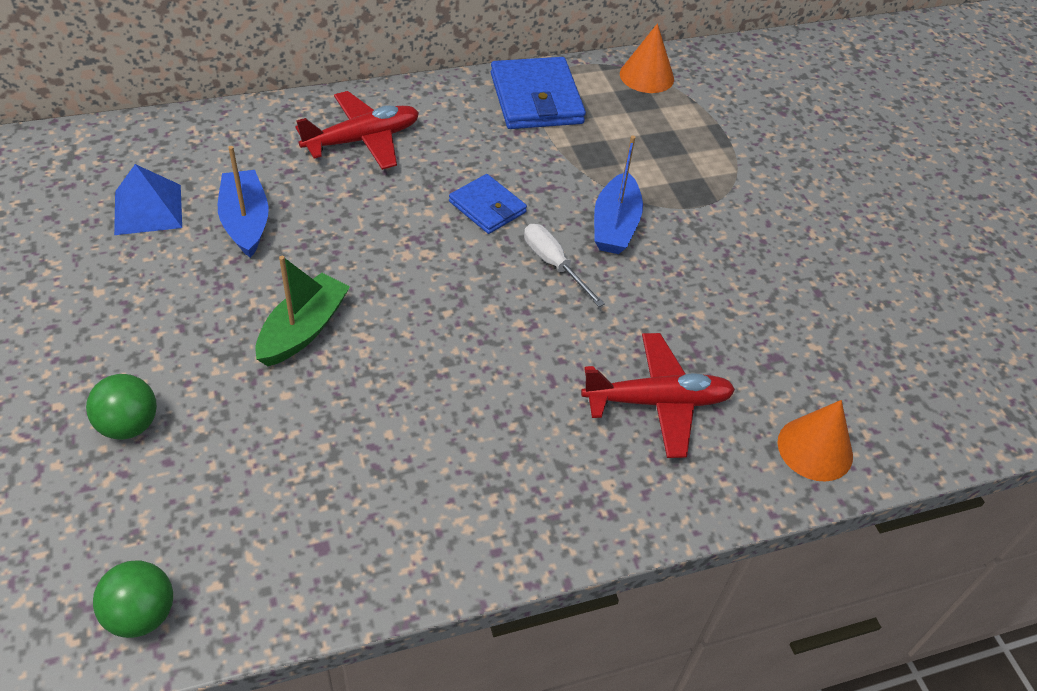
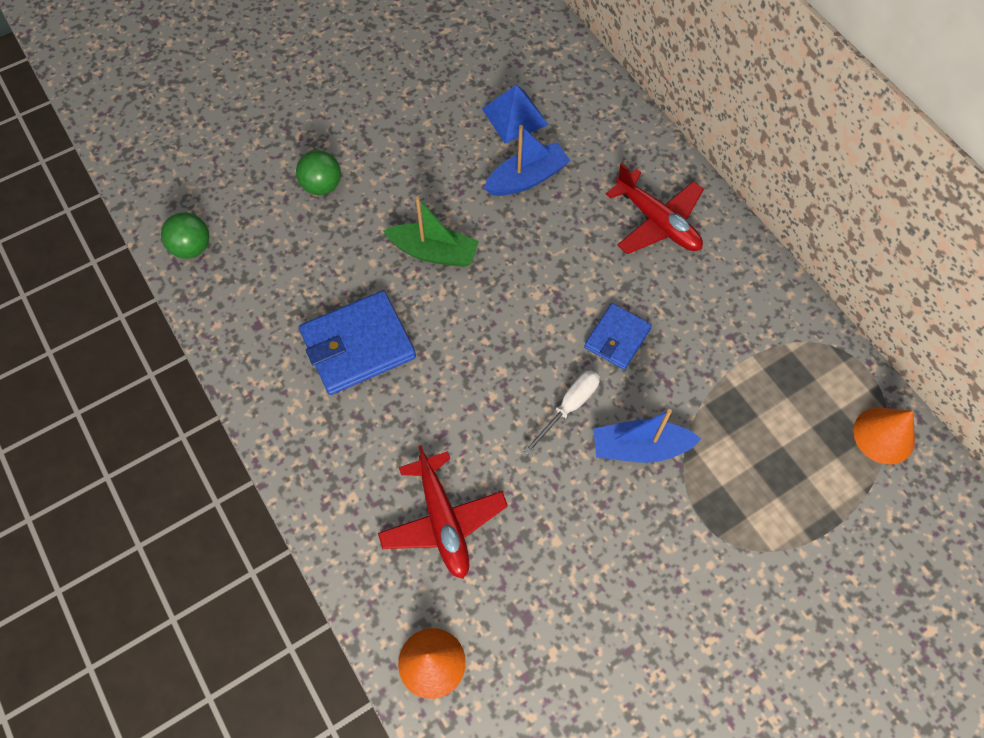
camera: 80 degrees right, 15 degrees up
(536, 98) = (787, 341): blue wallet -> blue wallet (358, 345)

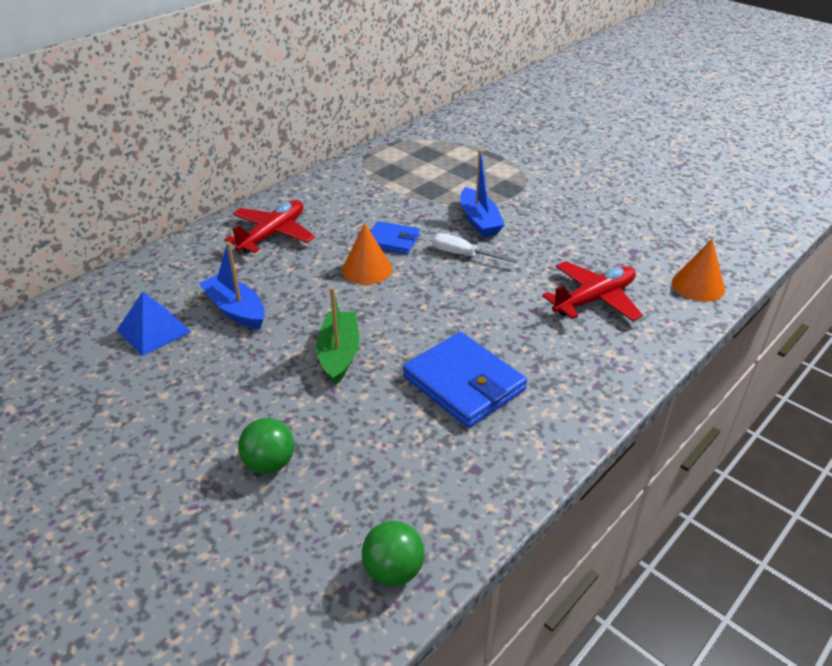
camera: 105 degrees left, 25 degrees down
(884, 435) = (421, 140): orange cone -> orange cone (367, 269)

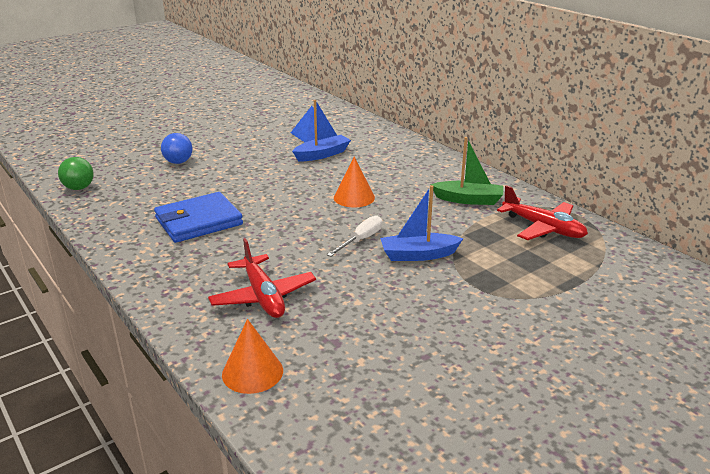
camera: 100 degrees right, 10 degrees down
(269, 463) = (178, 162): green ball -> blue ball
(272, 234) = (414, 166): red plane -> red plane (543, 228)
(339, 354) = (257, 183): green boat -> green boat (468, 200)
(392, 240) = (393, 210): blue wallet -> none

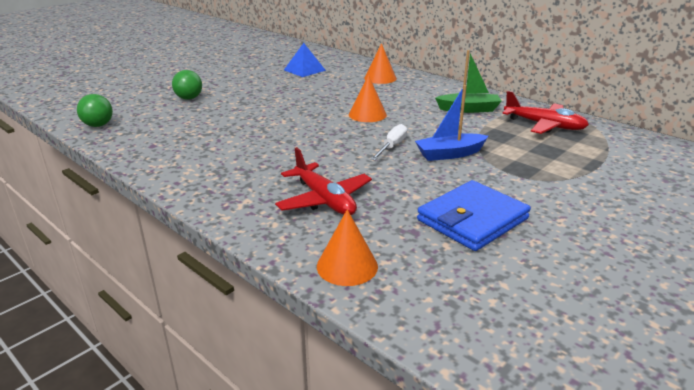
camera: 10 degrees left, 0 degrees up
(178, 162) = (189, 98): blue ball -> green ball
(198, 221) = (231, 143): blue wallet -> blue wallet (472, 219)
(322, 154) = (321, 84): blue boat -> none
(390, 151) = (380, 78): none -> orange cone

